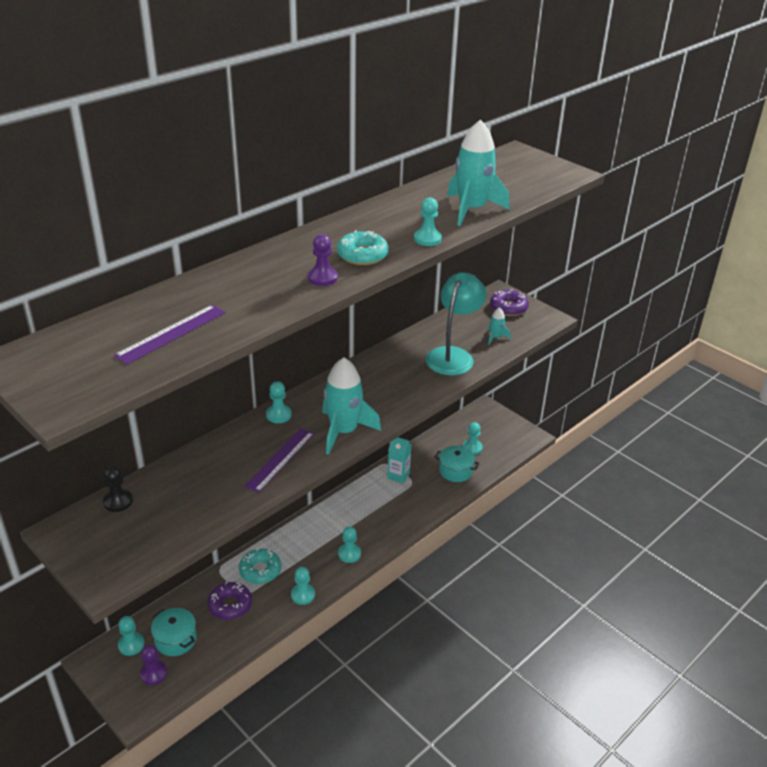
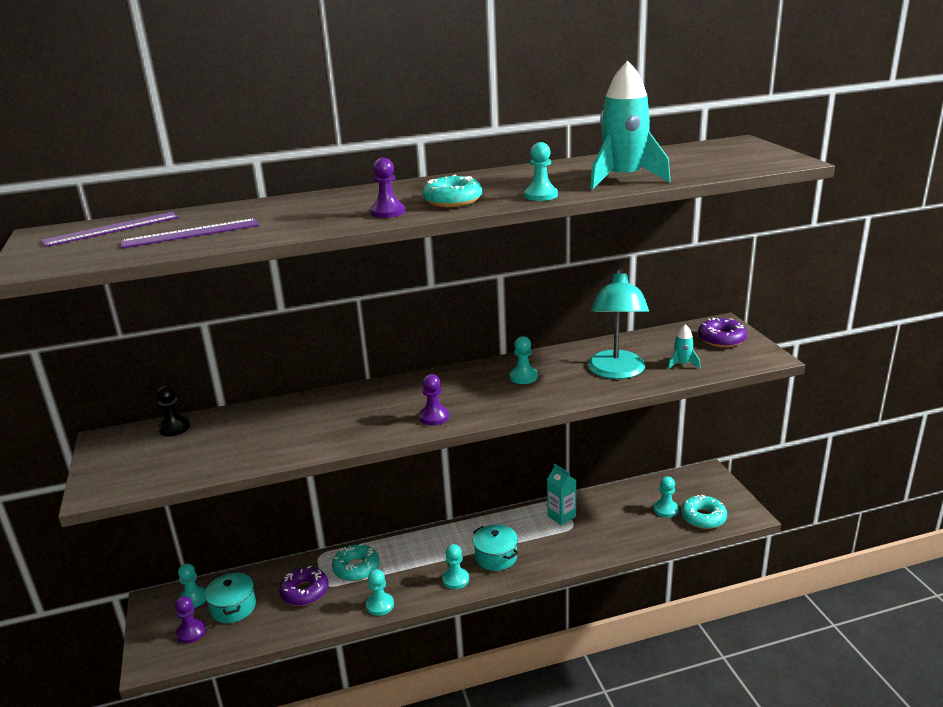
camera: 30 degrees right, 10 degrees down
(278, 415) = (383, 389): turquoise pawn -> turquoise pawn (523, 377)
(280, 459) = (348, 427): purple ruler -> purple ruler (112, 229)
(344, 431) = (434, 417): turquoise rocket -> purple pawn
(453, 355) = (616, 372): turquoise lamp -> turquoise lamp turned 135 degrees clockwise
(455, 471) = (630, 528): turquoise pot -> turquoise pot (496, 557)
(502, 447) = (703, 517): none -> turquoise donut

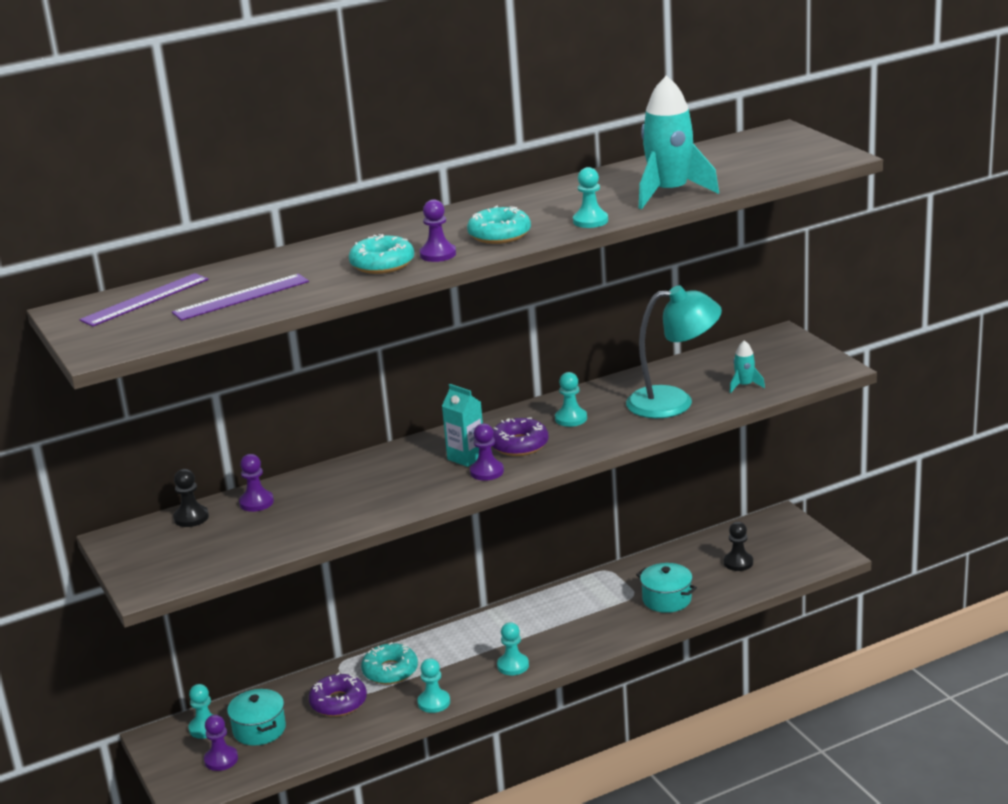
camera: 10 degrees left, 0 degrees up
(233, 421) = (256, 502): none -> purple pawn
(496, 557) = (553, 637): turquoise pot -> turquoise pot (666, 599)
(561, 516) = (618, 585): turquoise carton -> turquoise carton (466, 457)
(616, 372) = (674, 402): turquoise lamp -> turquoise lamp turned 90 degrees counterclockwise
(665, 509) = (738, 563): turquoise pawn -> black pawn
(703, 517) = (783, 565): turquoise donut -> turquoise donut (382, 264)
(721, 339) = (783, 353): purple donut -> purple donut (519, 445)

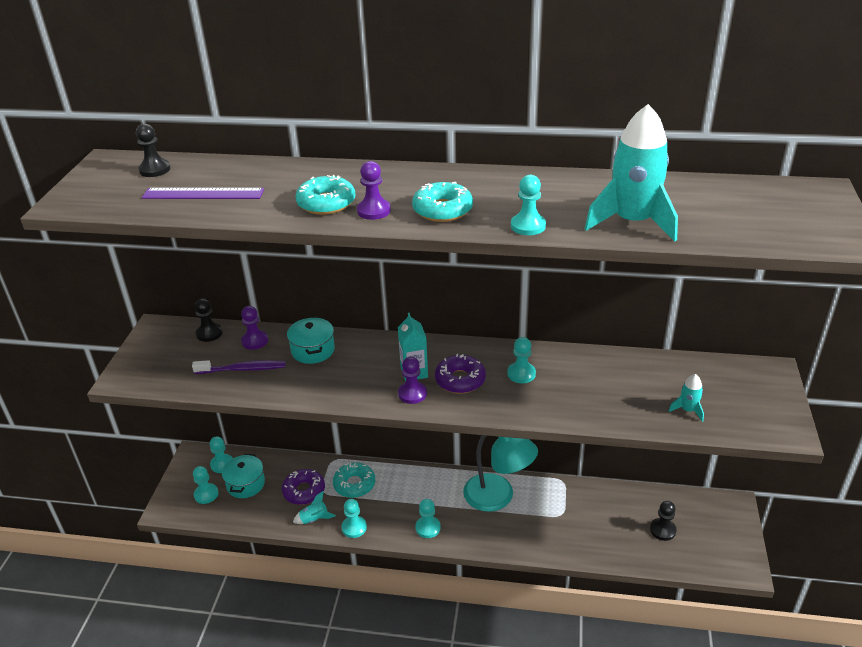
camera: 35 degrees right, 10 degrees up
(145, 299) = (155, 170): purple ruler -> black pawn
(221, 759) = (206, 494): purple pawn -> turquoise pawn
(278, 526) = (242, 369): none -> purple toothbrush
(380, 717) = (314, 519): none -> turquoise rocket
(666, 599) = (580, 533): turquoise pot -> turquoise pot (313, 350)
(674, 402) = (613, 397): turquoise lamp -> turquoise lamp (498, 497)

